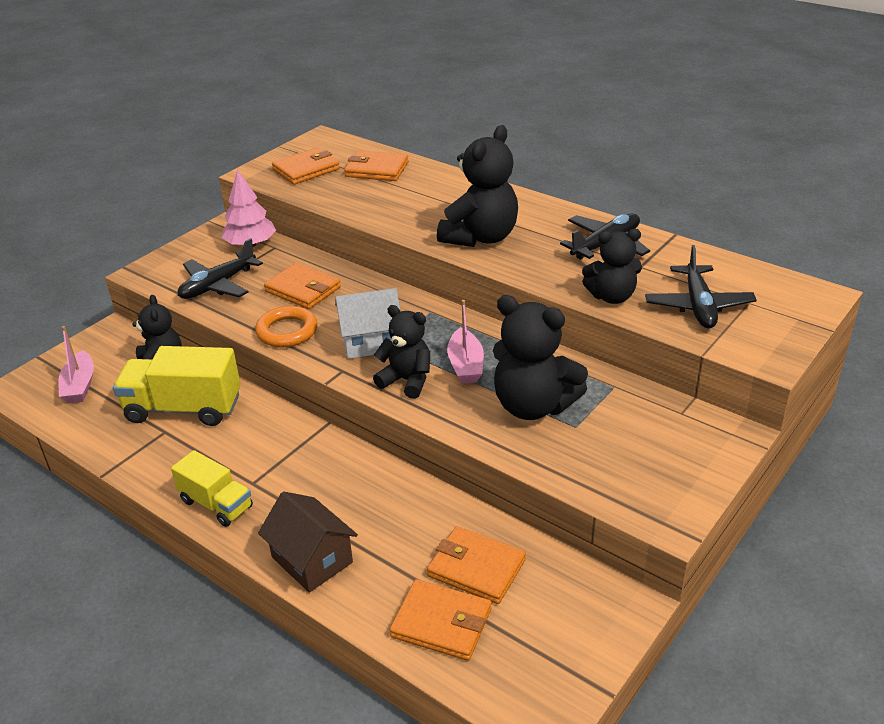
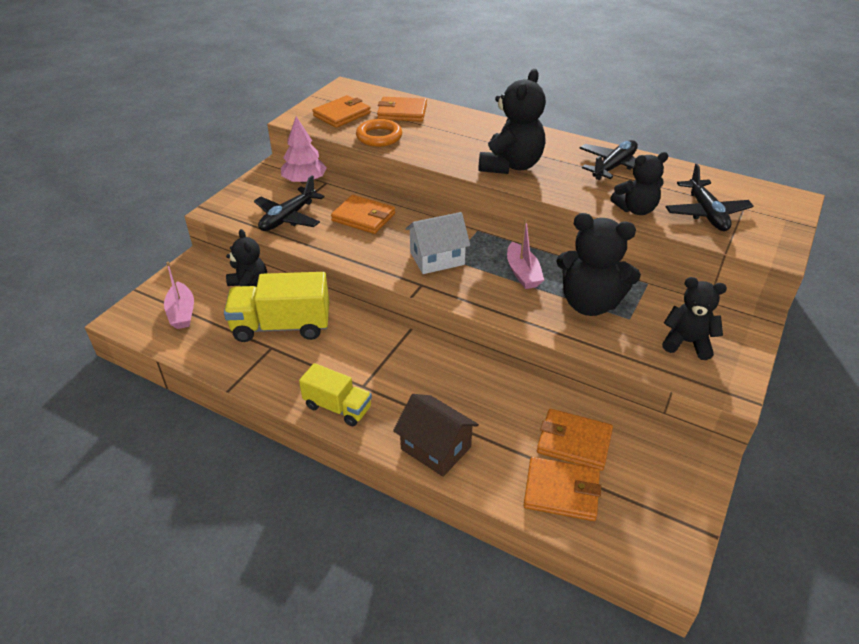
camera: 10 degrees left, 5 degrees up
(287, 331) = (362, 254): orange ring -> orange ring (379, 137)
(407, 380) = (479, 289): black teddy bear -> black teddy bear (687, 342)

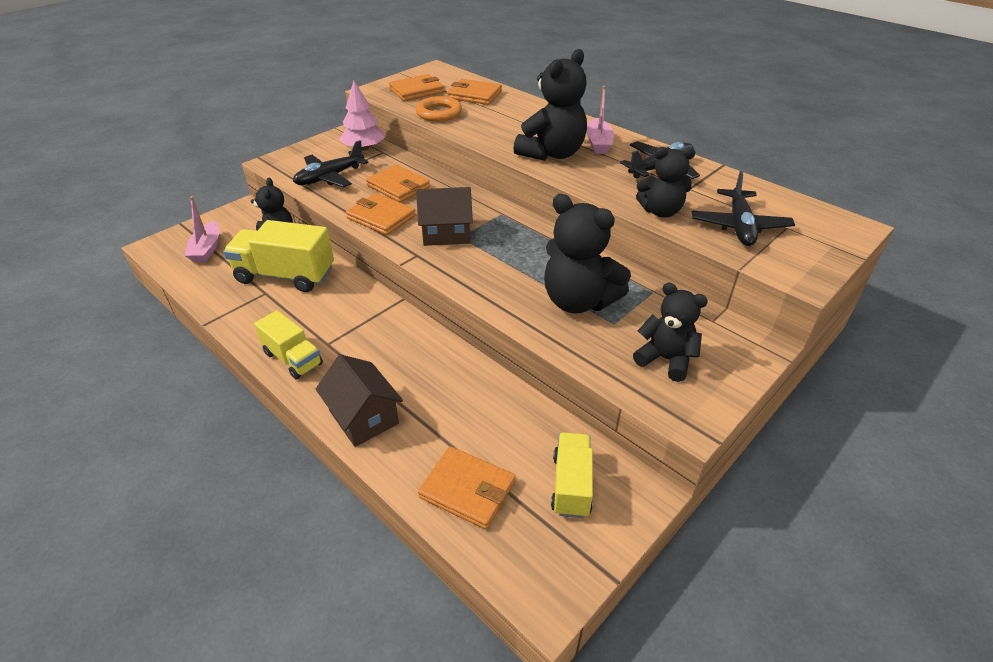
camera: 15 degrees right, 0 degrees up
(437, 258) = (446, 233): white house -> brown house
(522, 273) = (524, 260): pink boat -> pink boat (598, 143)
(574, 442) = (508, 441): orange wallet -> orange wallet (381, 217)
(644, 467) = (571, 485): none -> yellow truck

